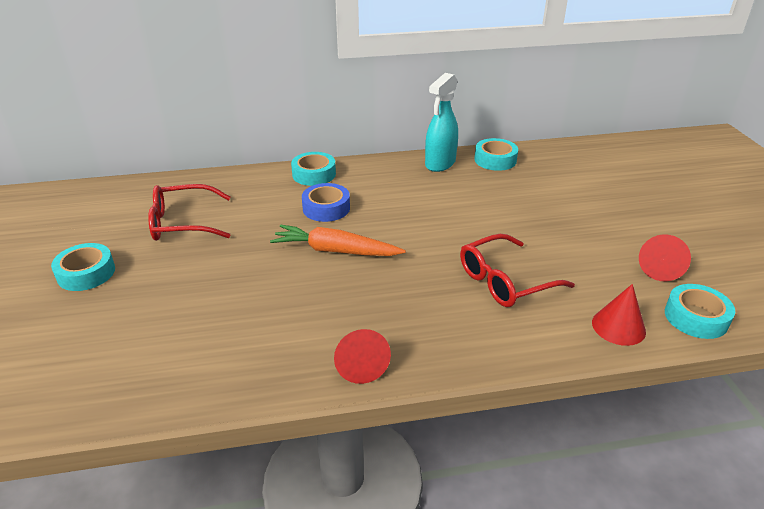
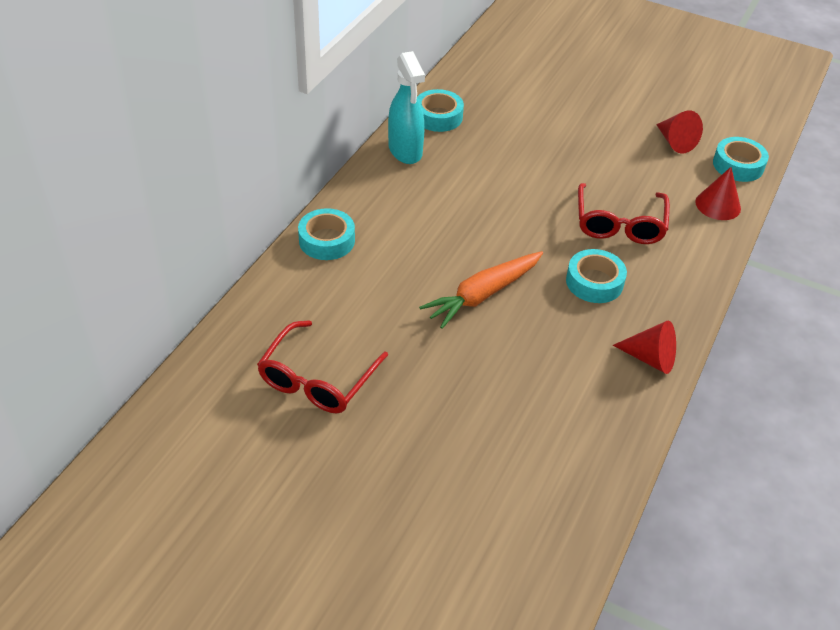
camera: 55 degrees left, 10 degrees up
(86, 273) = (341, 492): turquoise tape -> turquoise tape (594, 282)
(326, 208) = (403, 264): blue tape -> none

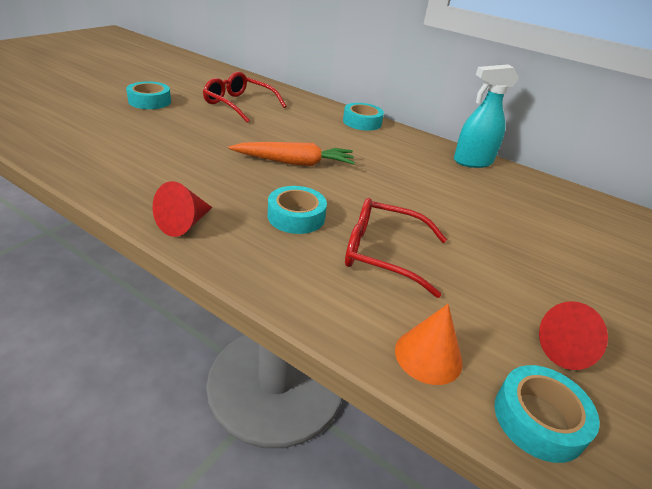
camera: 95 degrees right, 10 degrees down
(438, 116) = (530, 183): turquoise tape -> turquoise tape (150, 101)
(483, 295) = (295, 163): orange carrot -> orange carrot turned 120 degrees clockwise
(718, 205) = (428, 356): red cone -> orange cone

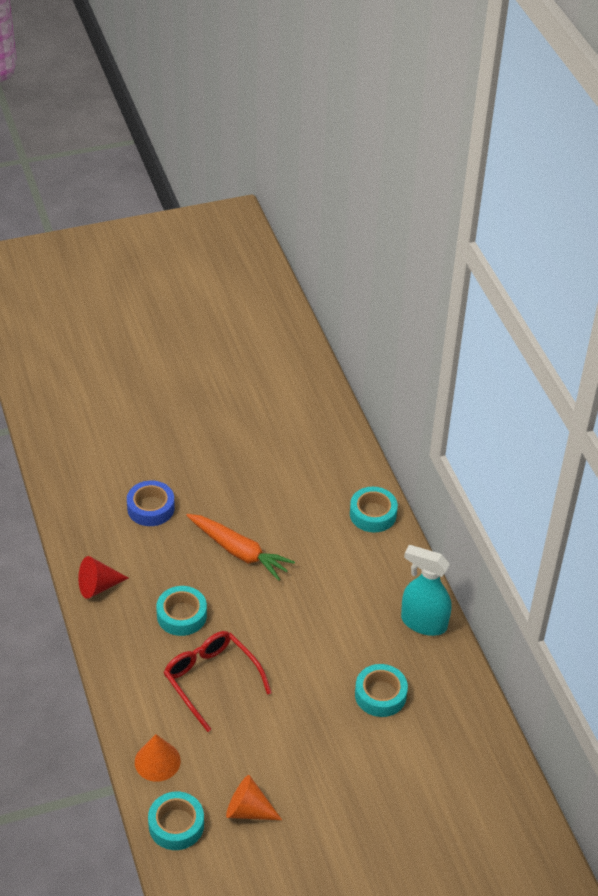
camera: 40 degrees right, 10 degrees up
(150, 101) = (179, 403): turquoise tape -> turquoise tape (380, 695)
(185, 158) = (151, 508): none -> blue tape
(239, 105) = (265, 437): red glasses -> none
(570, 351) = (248, 810): red cone -> orange cone

